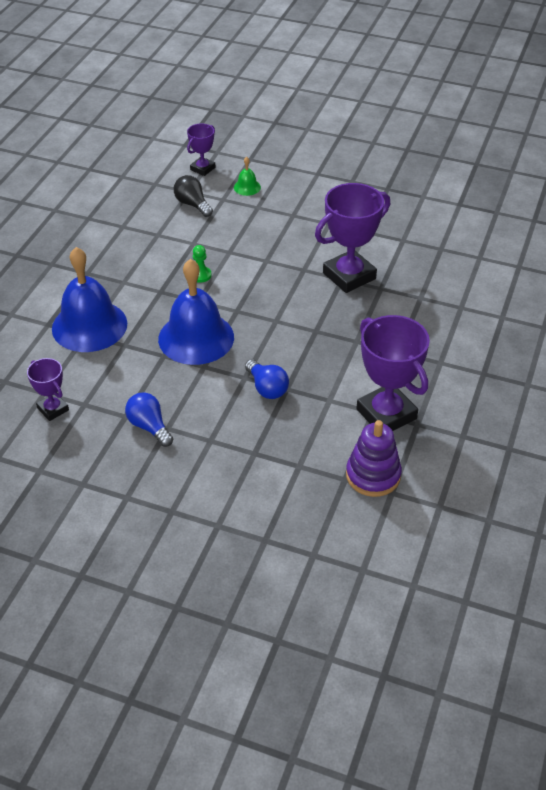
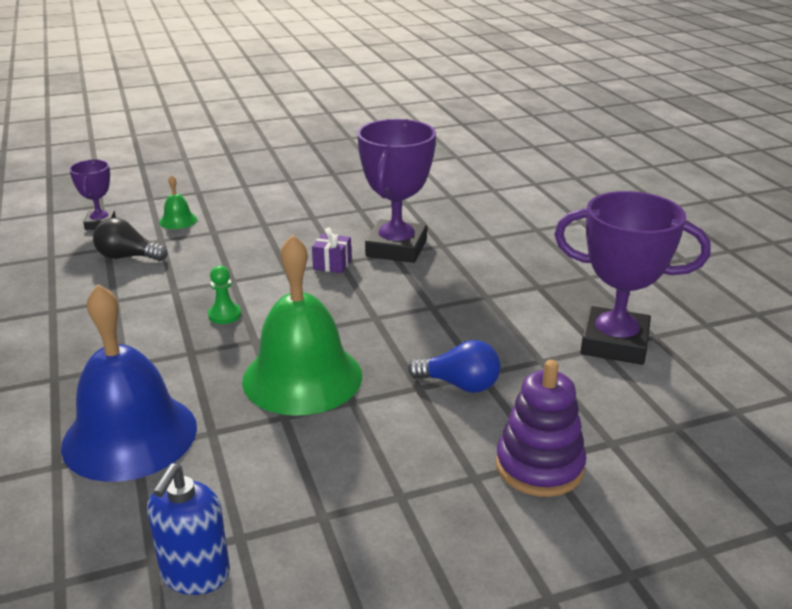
camera: 40 degrees left, 15 degrees down
(53, 409) = (195, 574): purple trophy -> blue soap dispenser
(149, 427) = (374, 509): blue light bulb -> none
(196, 338) = (302, 377): blue bell -> green bell
(296, 269) = (332, 264): none -> purple gift
(373, 475) = (694, 406): purple stacking toy -> purple stacking toy (539, 466)

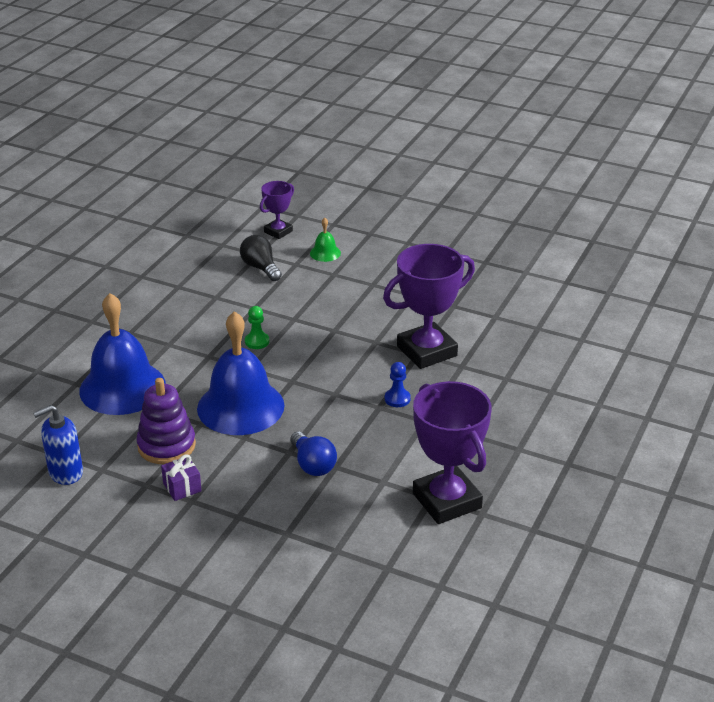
camera: 45 degrees right, 5 degrees up
(302, 377) = (240, 407): green bell -> blue bell
(332, 264) = (367, 340): purple gift -> purple gift (182, 487)
(436, 293) = (397, 399): none -> blue pawn
(539, 466) = (277, 534): purple stacking toy -> purple stacking toy (166, 445)

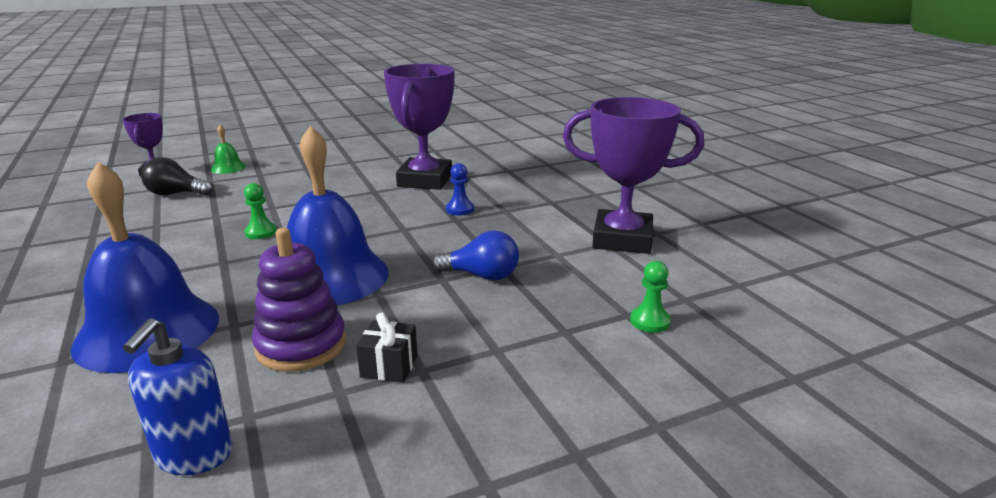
camera: 50 degrees left, 10 degrees down
(182, 487) = (389, 366): purple gift -> black gift
(338, 563) = (649, 321): none -> green pawn

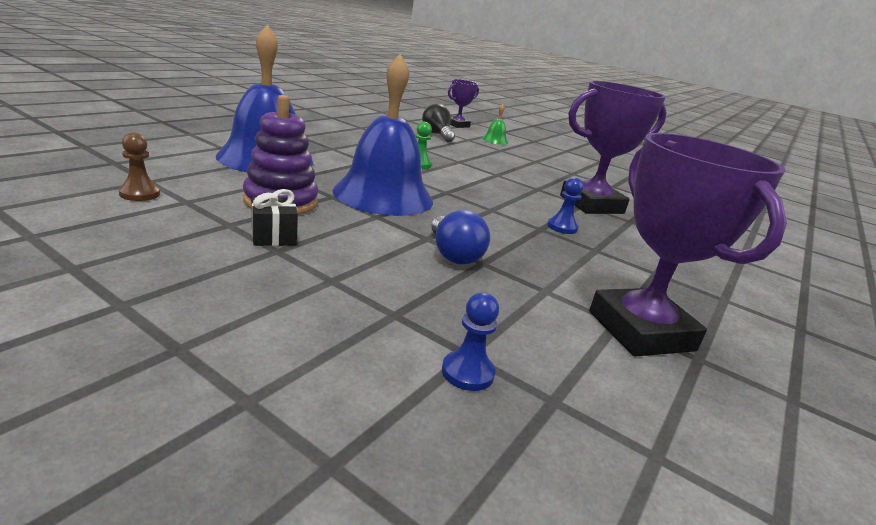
camera: 55 degrees right, 0 degrees up
(193, 454) = (140, 194): blue soap dispenser -> brown pawn
(649, 321) = (467, 372): green pawn -> blue pawn

